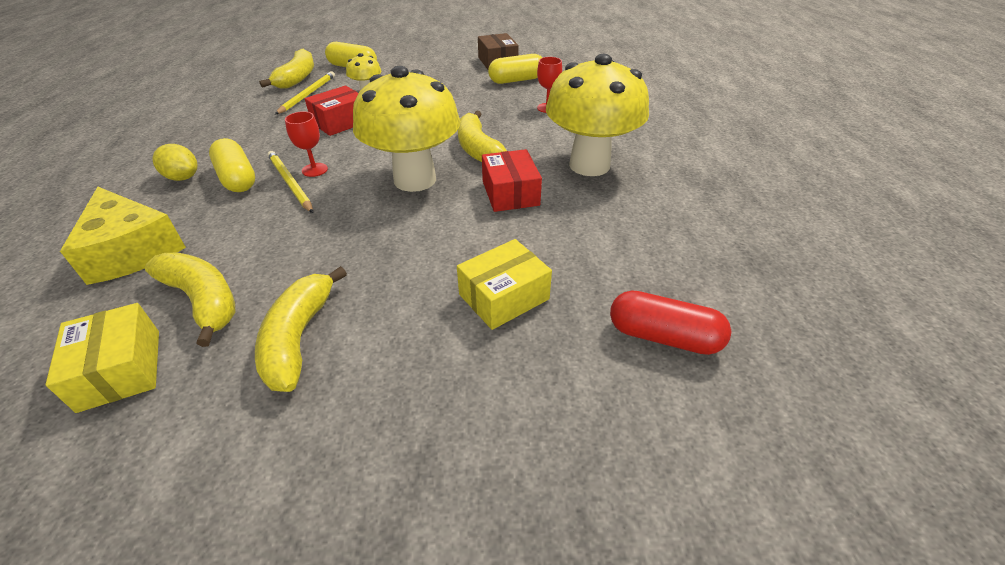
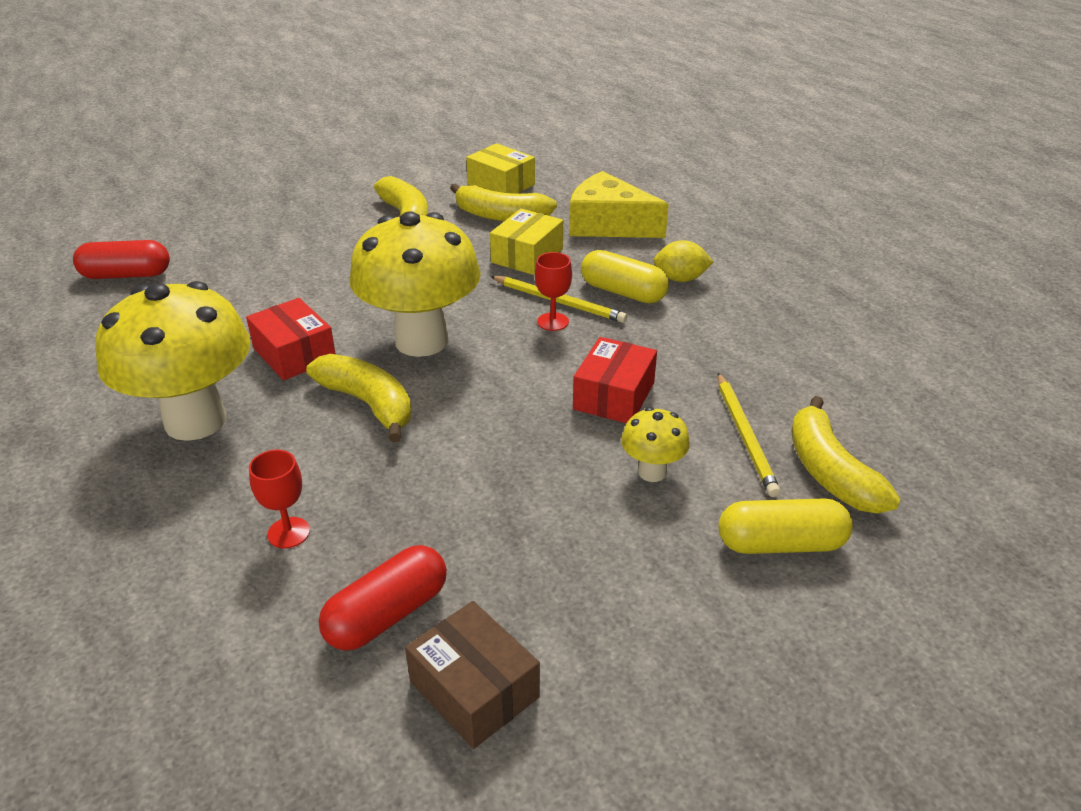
camera: 155 degrees right, 5 degrees down
(504, 297) = (264, 268): yellow box -> yellow box (527, 256)
(516, 80) = (387, 614): yellow capsule -> red capsule

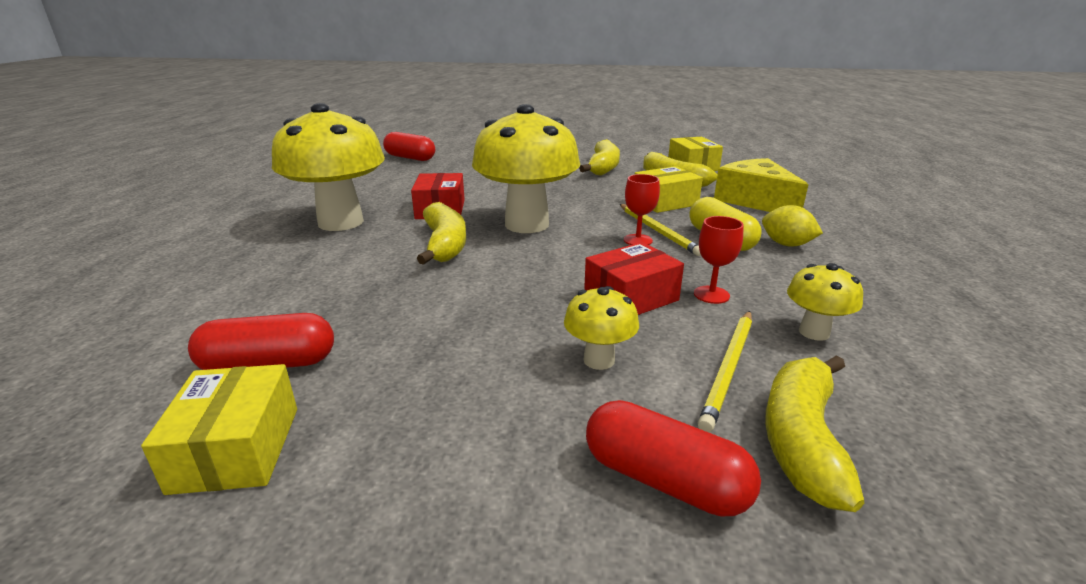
camera: 35 degrees right, 10 degrees down
(288, 533) = (295, 292): red goblet -> red goblet (711, 295)
(474, 689) = (236, 448): brown box -> yellow box
(771, 374) = (814, 332): none -> yellow mushroom
(781, 544) = (664, 480): yellow capsule -> red capsule

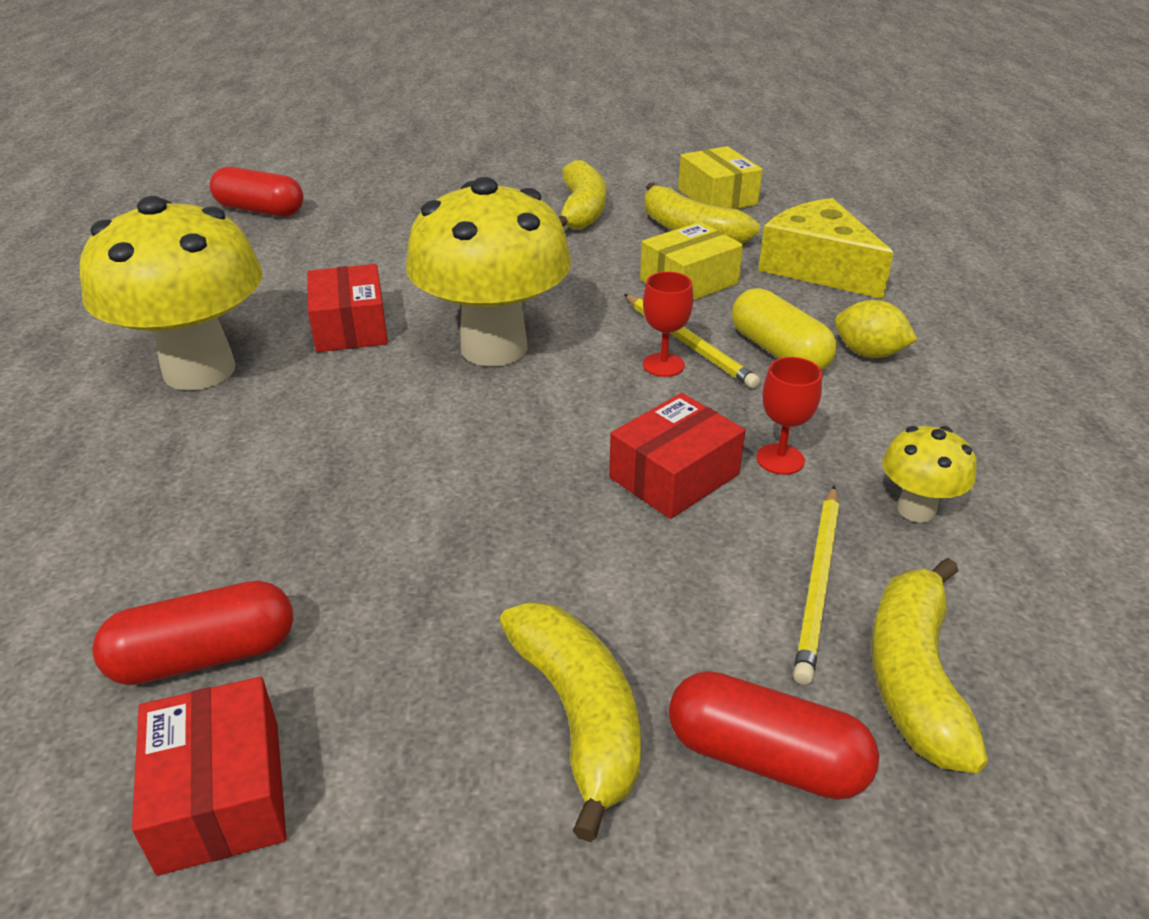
camera: 10 degrees left, 10 degrees up
(236, 448) = (220, 795): yellow box -> red box
(445, 245) = (381, 402): yellow banana -> yellow banana (578, 717)
(599, 360) = (653, 590): yellow mushroom -> none

